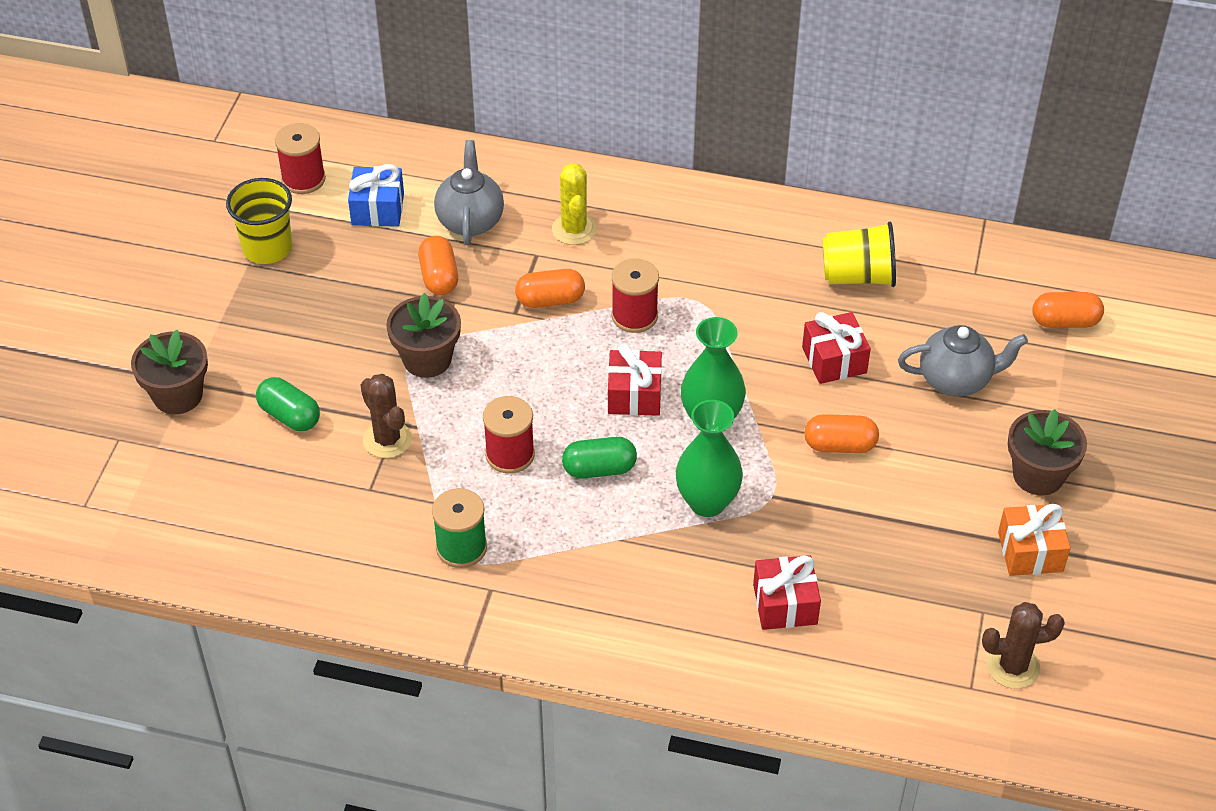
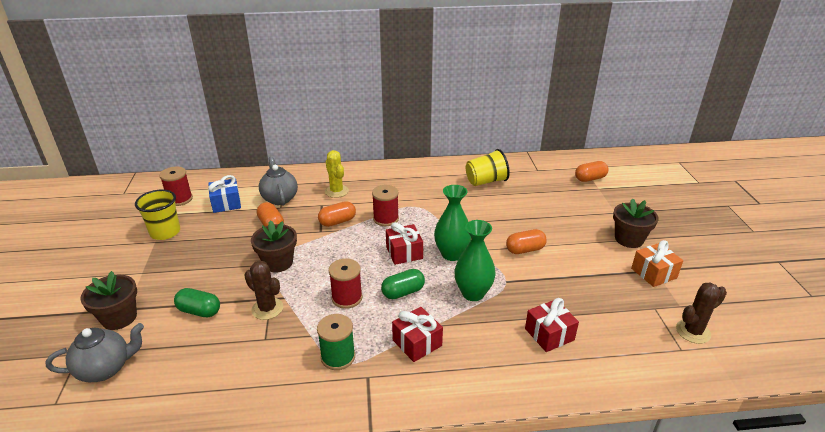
camera: 20 degrees left, 15 degrees down
(834, 360) = (497, 215): red gift -> red gift (417, 343)
(956, 380) = (560, 210): grey teapot -> grey teapot (105, 369)

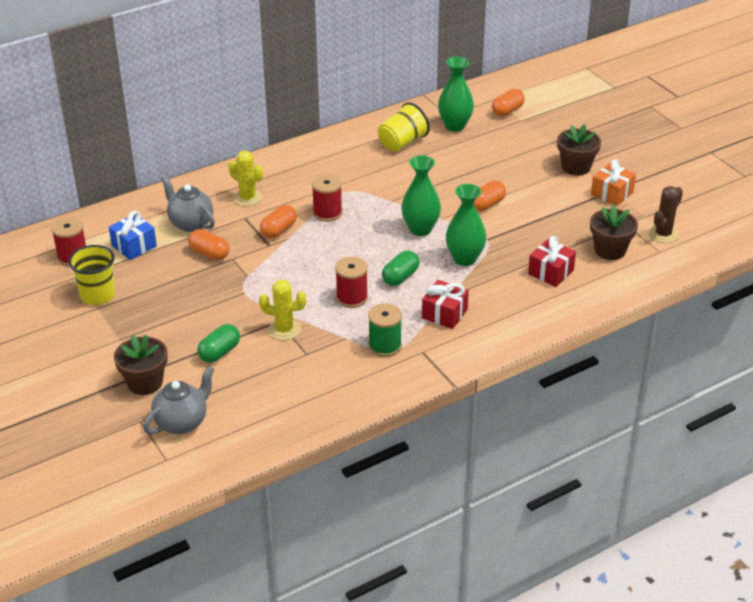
camera: 25 degrees left, 5 degrees up
(199, 311) = (219, 352): green capsule -> green capsule turned 45 degrees counterclockwise
(267, 308) = (284, 330): brown cactus -> yellow cactus
(278, 263) = (254, 288): brown flower pot -> brown flower pot (610, 250)
(404, 253) = (373, 241): red gift -> none
(538, 179) = (455, 126): none -> green vase

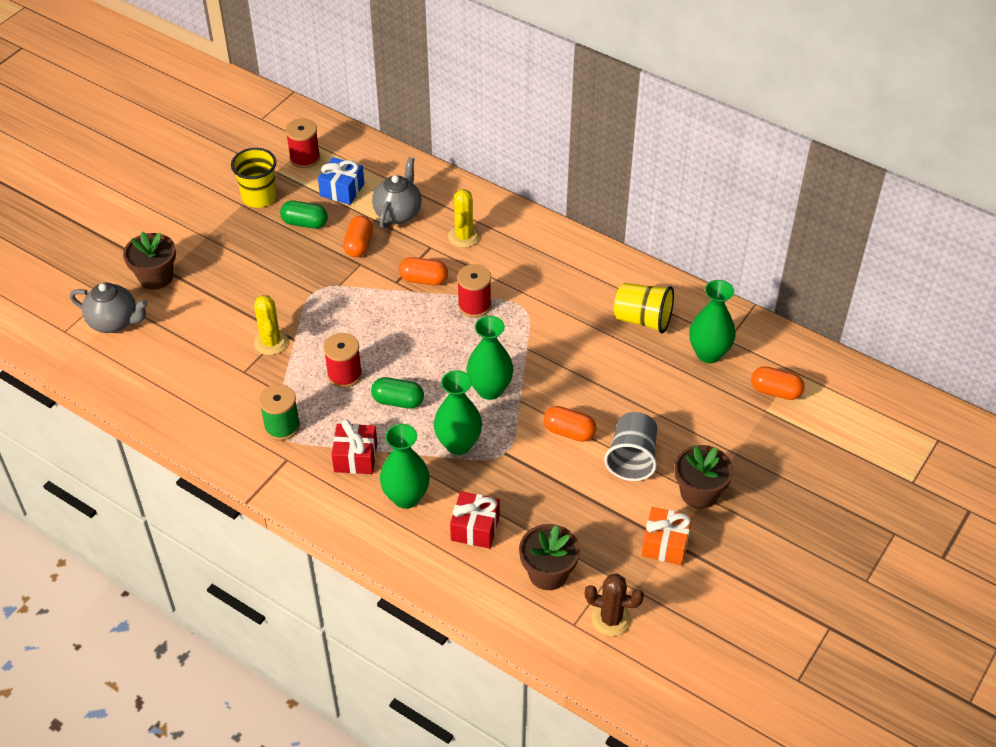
camera: 65 degrees right, 10 degrees up
(219, 352) = (218, 309): green capsule -> green capsule (305, 223)
(501, 298) = (406, 497): none -> green vase
(529, 185) = (632, 458): none -> grey cup

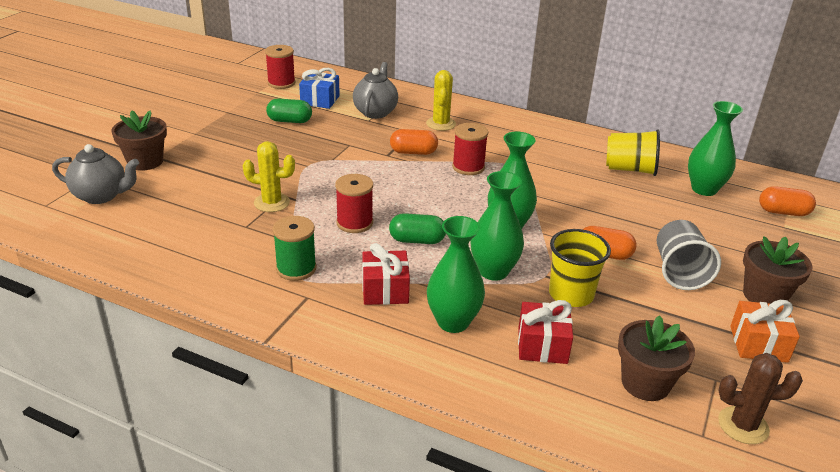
camera: 10 degrees left, 15 degrees down
(259, 197) = (243, 107): yellow cup -> yellow cup (571, 294)
(271, 342) = (271, 203): yellow cactus -> yellow cactus turned 60 degrees counterclockwise
(359, 245) = (344, 132): orange capsule -> none

